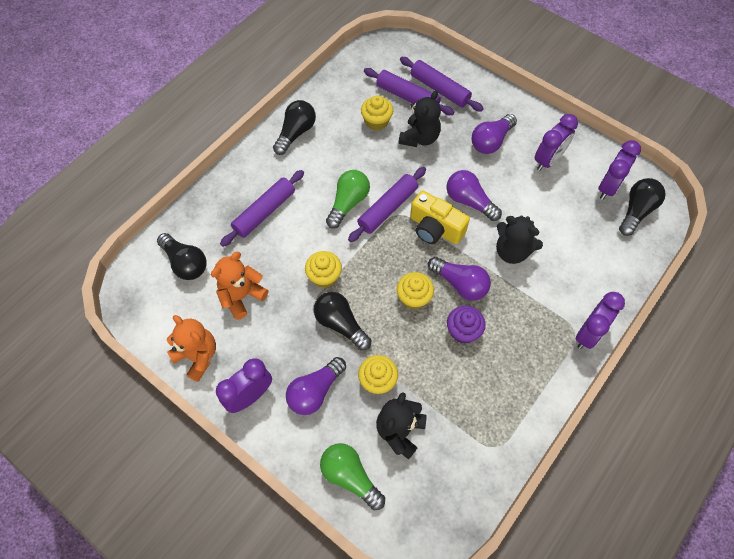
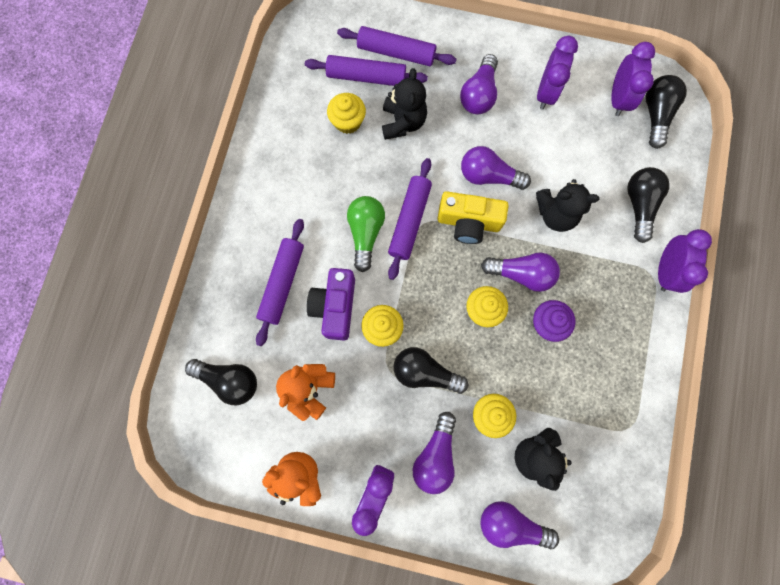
camera: 25 degrees left, 15 degrees up
(295, 245) = (335, 307): none -> purple camera
(296, 133) = (267, 173): black light bulb -> black light bulb (639, 205)
(350, 476) = (511, 523): green light bulb -> purple light bulb

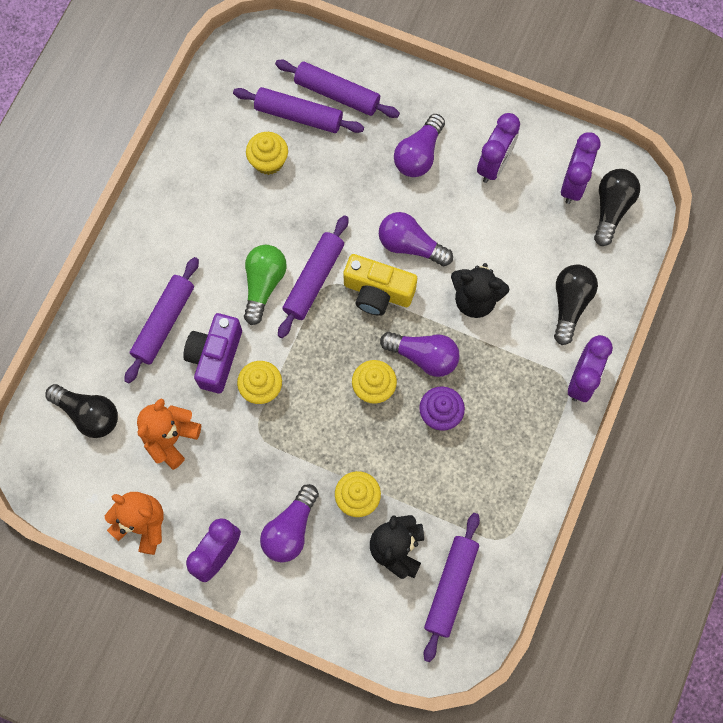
camera: 10 degrees right, 5 degrees down
(403, 122) = (329, 172): black teddy bear -> none
(425, 372) = (297, 442): black light bulb -> none
(511, 523) = (355, 613): purple light bulb -> none
(591, 482) = (450, 587): none -> purple rolling pin

